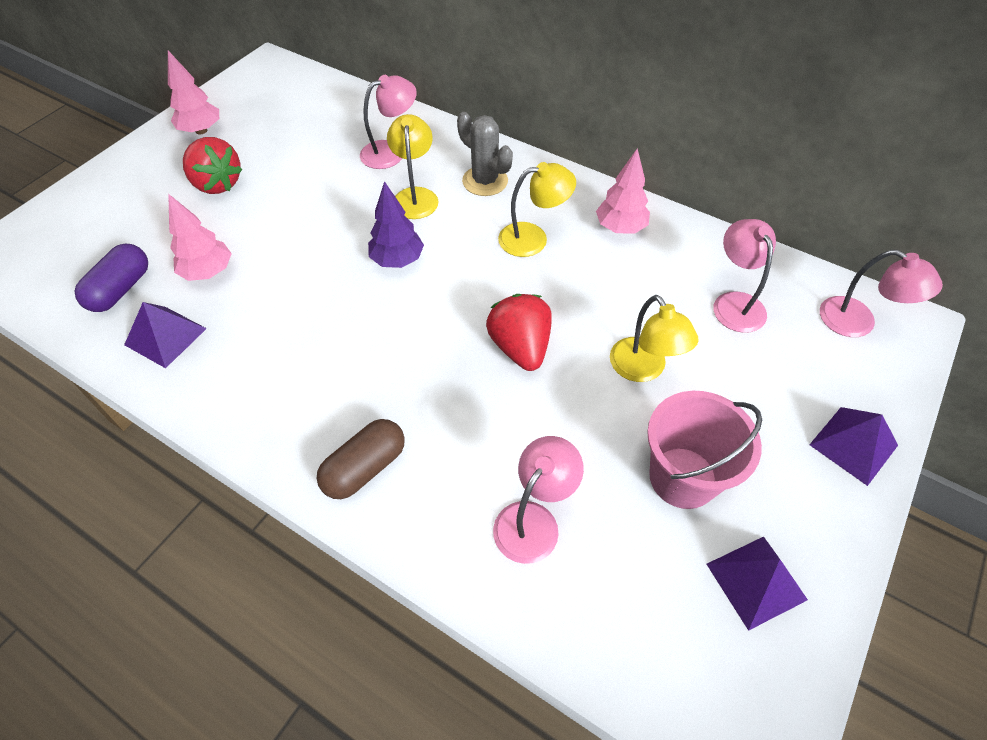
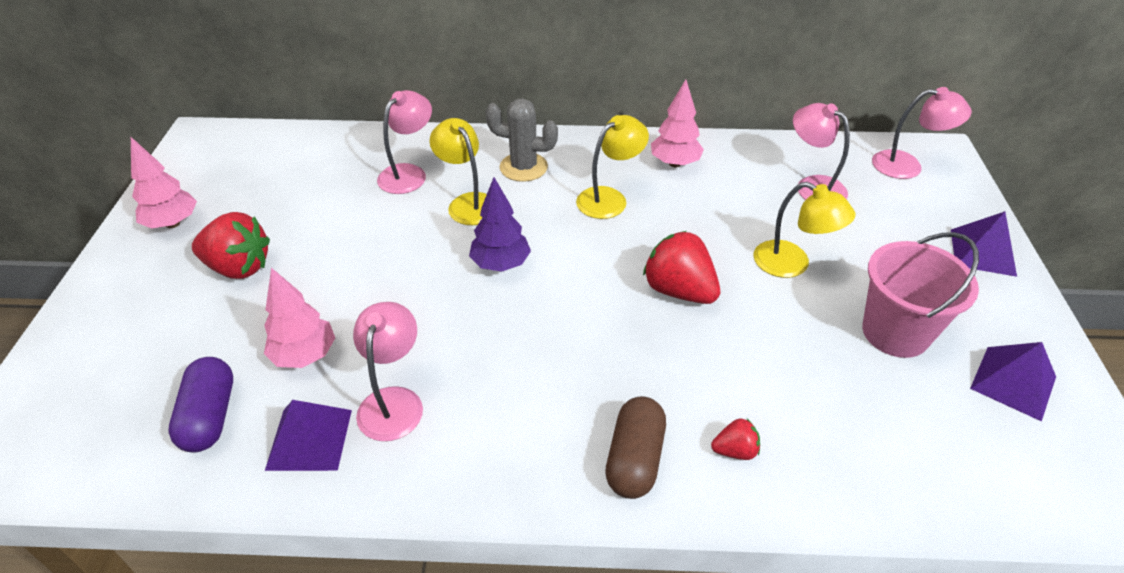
camera: 30 degrees left, 10 degrees down
(446, 503) = (735, 450): none -> red strawberry
(534, 520) = (818, 425): pink lamp -> pink lamp (393, 401)

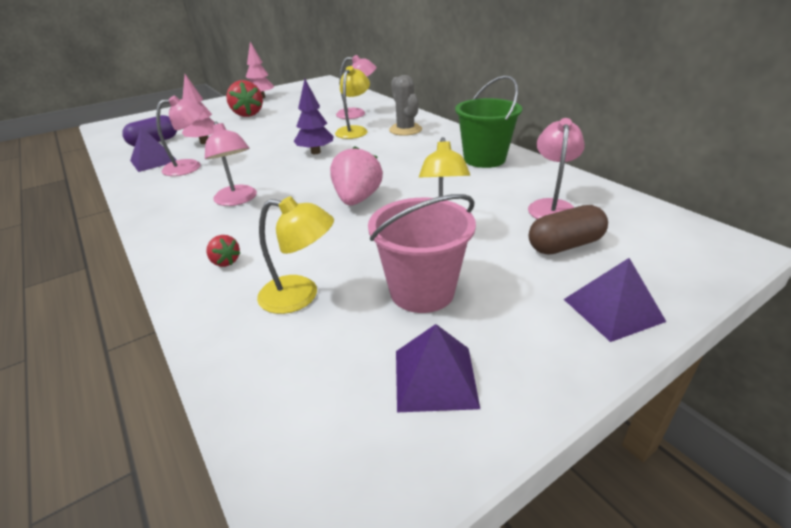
camera: 55 degrees right, 10 degrees down
(609, 198) = (415, 155): yellow lamp -> yellow lamp (300, 296)
(634, 459) = (194, 233): brown capsule -> brown capsule (565, 245)
(674, 163) = (484, 159): pink tree -> green bucket
(679, 290) = (357, 199): red strawberry -> pink strawberry
(907, 166) = (668, 236): pink lamp -> pink lamp (237, 200)

